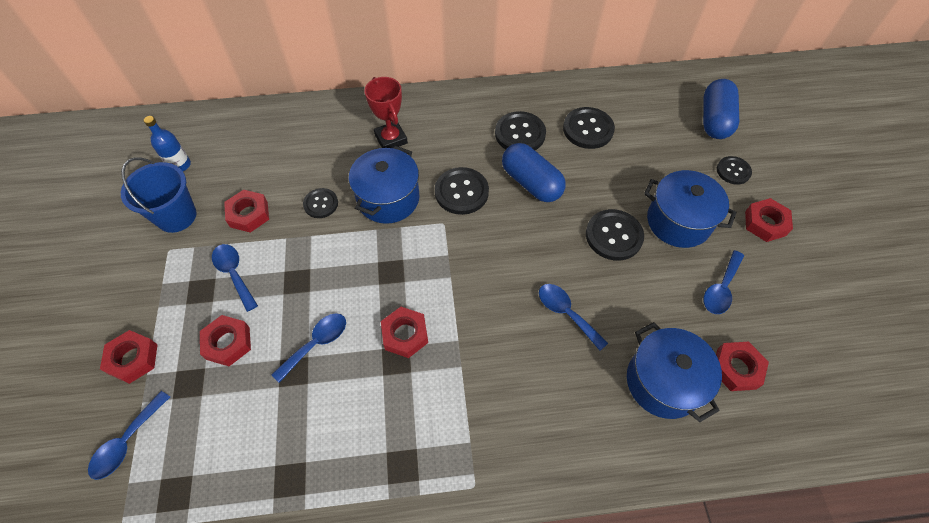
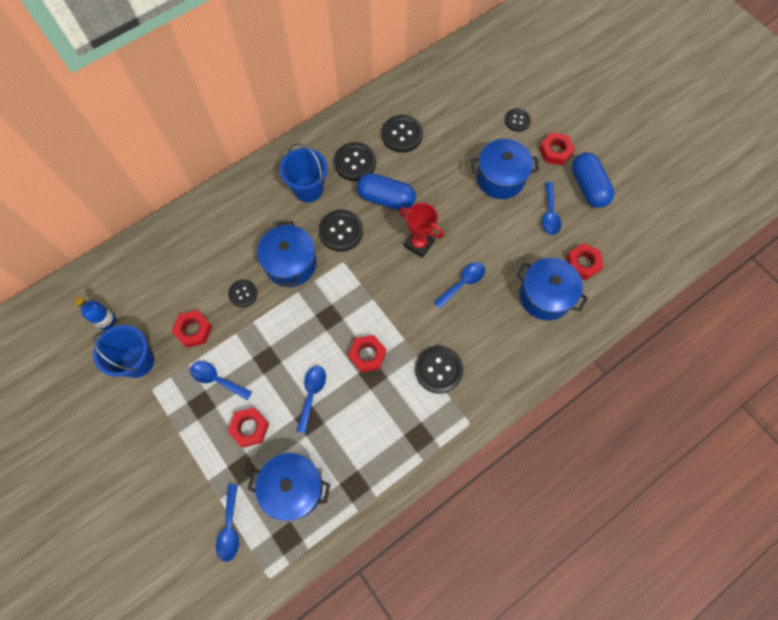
camera: 30 degrees left, 10 degrees up
(133, 359) = (189, 476): red nut -> none
(223, 438) = (293, 488): none -> blue pot
(391, 139) = (260, 215): red trophy -> red trophy (419, 244)
(455, 137) = (308, 189): none -> blue bucket
(566, 313) = (463, 283): blue spoon -> blue spoon turned 120 degrees clockwise
(613, 236) = (464, 211): black button -> black button (438, 370)
(714, 120) = (486, 84): blue capsule -> blue capsule (588, 187)

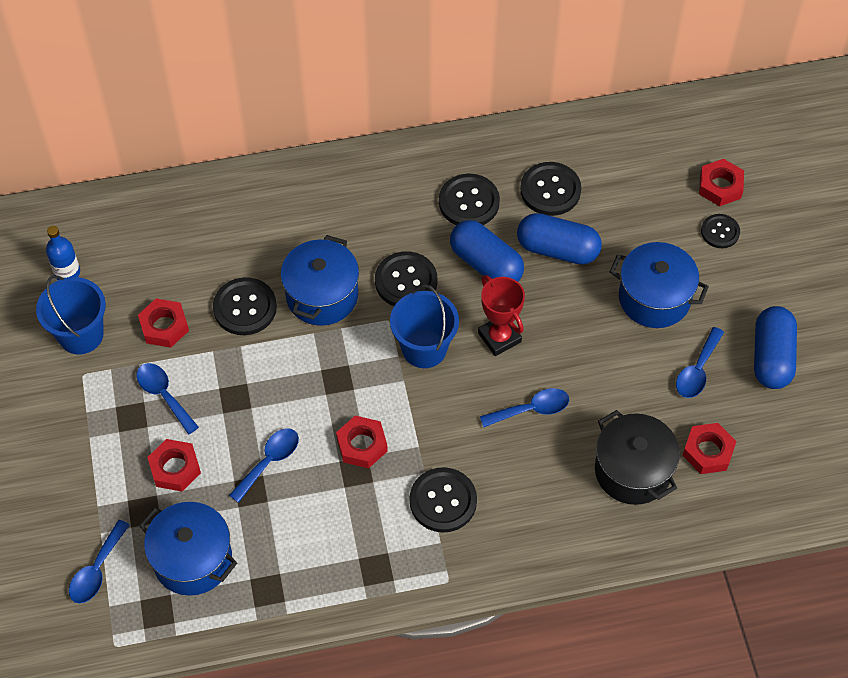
camera: 25 degrees right, 10 degrees down
(243, 294) = (245, 308): black button -> black button, size x1.60
(308, 189) = (391, 212): blue bucket -> blue bucket (424, 348)
(425, 171) = (557, 249): none -> blue capsule
(545, 296) = (632, 471): blue pot -> black pot
(555, 151) = (751, 293): red nut -> red nut (720, 186)

